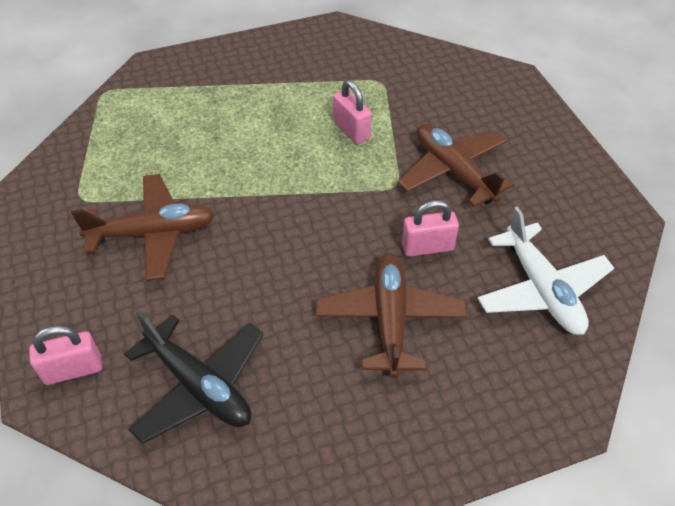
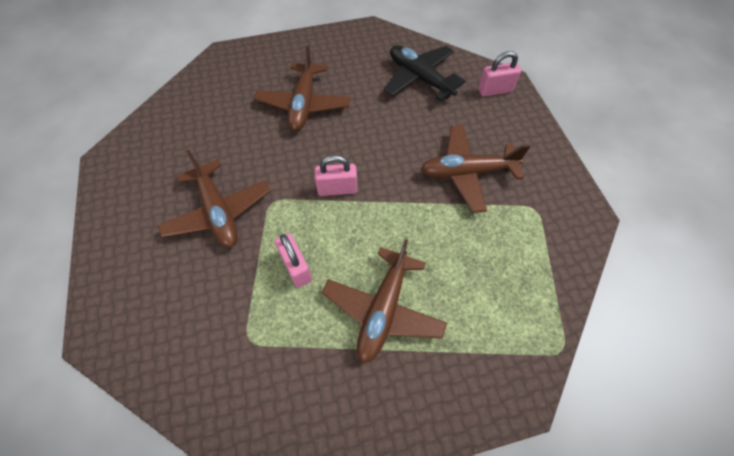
camera: 175 degrees left, 10 degrees up
(262, 106) = (383, 309): none -> brown plane
(427, 247) = (264, 148): pink padlock -> pink padlock (337, 189)
(541, 289) = (200, 115): white plane -> none

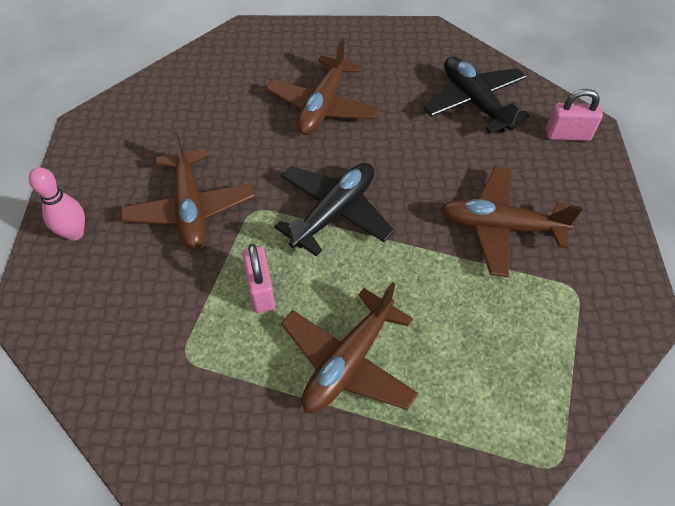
camera: 15 degrees right, 5 degrees down
(122, 256) = (75, 233): none -> pink bowling pin
(337, 189) = (334, 212): pink padlock -> black plane

